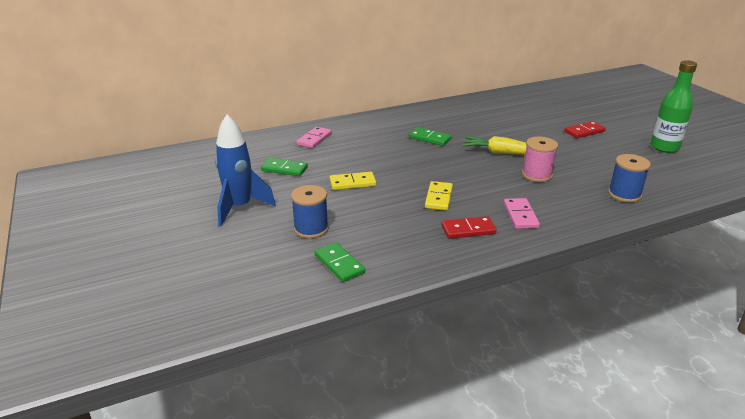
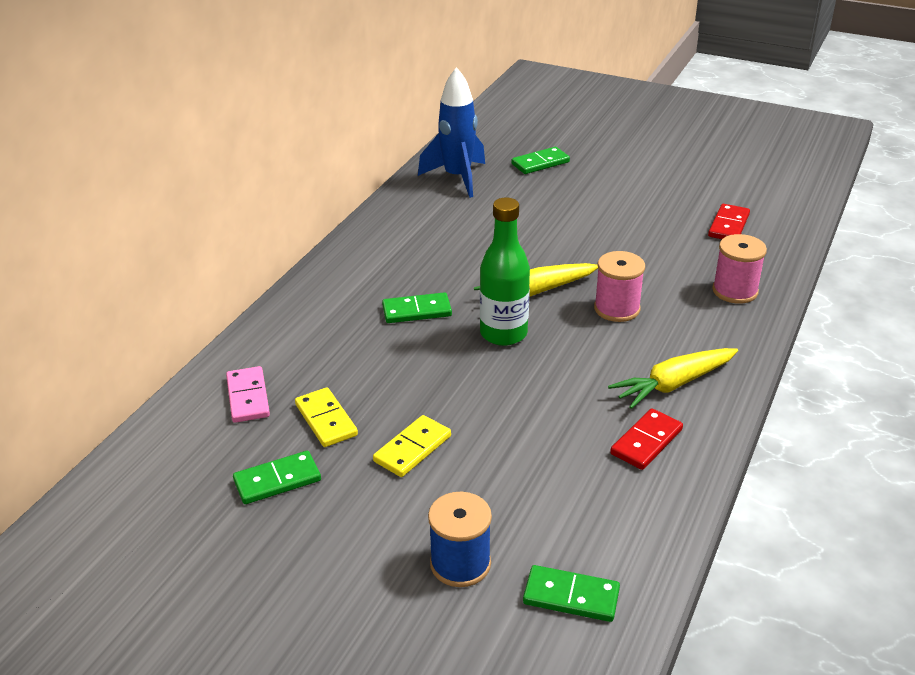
camera: 40 degrees left, 5 degrees up
(240, 208) = (306, 594): blue rocket -> blue rocket (457, 178)
(439, 198) = (553, 410): yellow domino -> yellow domino (326, 420)
(520, 215) = (673, 384): pink domino -> yellow carrot
(584, 131) = (587, 209): red domino -> red domino (728, 225)
(585, 106) = (540, 163): none -> green domino
(624, 194) = (735, 291): blue spool -> pink spool
(664, 147) = (694, 196): green bottle -> green bottle (503, 334)

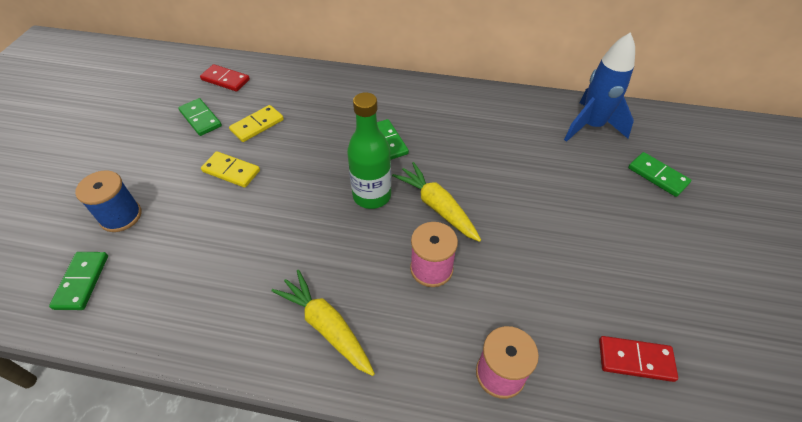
camera: 75 degrees right, 15 degrees up
(248, 397) = (275, 88): pink domino -> none
(646, 442) = (246, 312): red domino -> red domino (225, 80)

